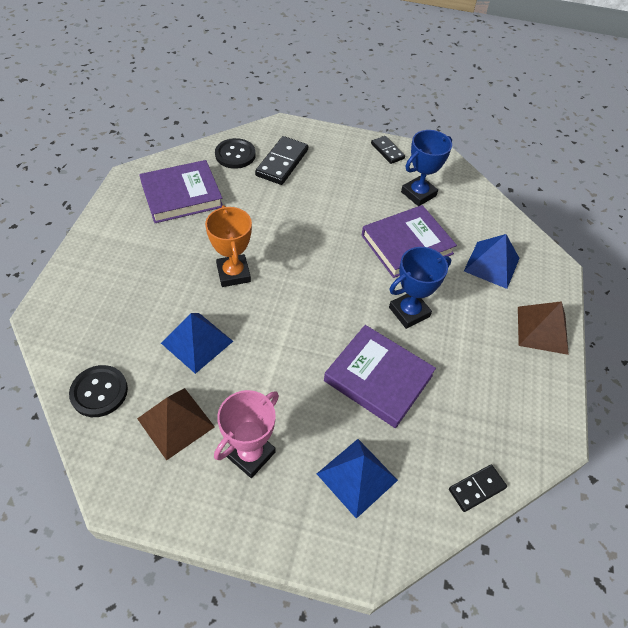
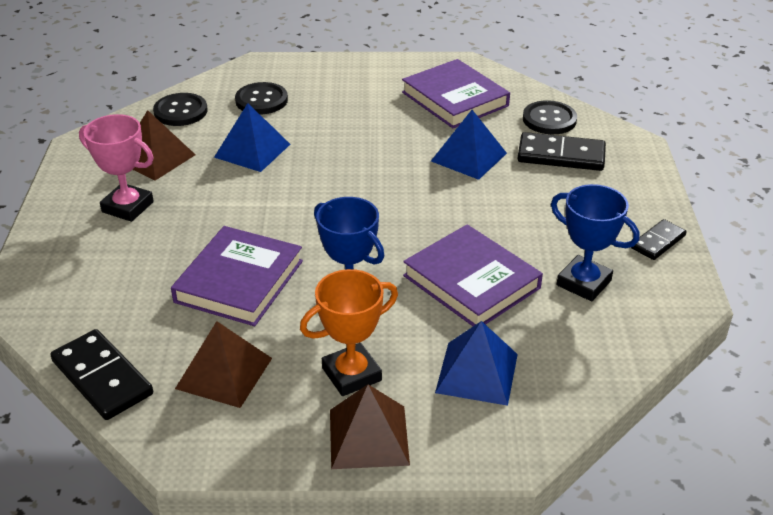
camera: 80 degrees right, 15 degrees down
(114, 322) = (261, 100): none -> black button
(233, 273) = (353, 154): orange trophy -> orange trophy (351, 374)
(357, 477) = (109, 281): blue pyramid -> blue pyramid (468, 157)
(477, 489) = (102, 378): black domino -> black domino, size x1.66
(479, 402) = (224, 373): none -> brown pyramid

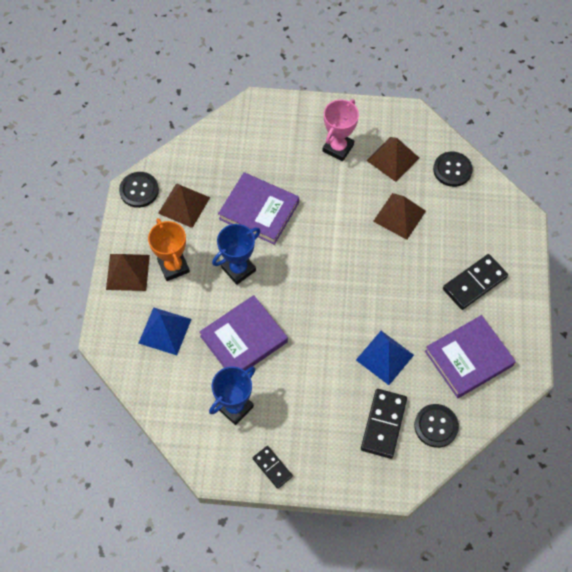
camera: 95 degrees right, 25 degrees up
(102, 378) = (189, 150): black domino -> black domino (474, 283)
(252, 150) = (399, 216): blue pyramid -> brown pyramid
(261, 100) = (467, 221): black button -> black button (139, 190)

